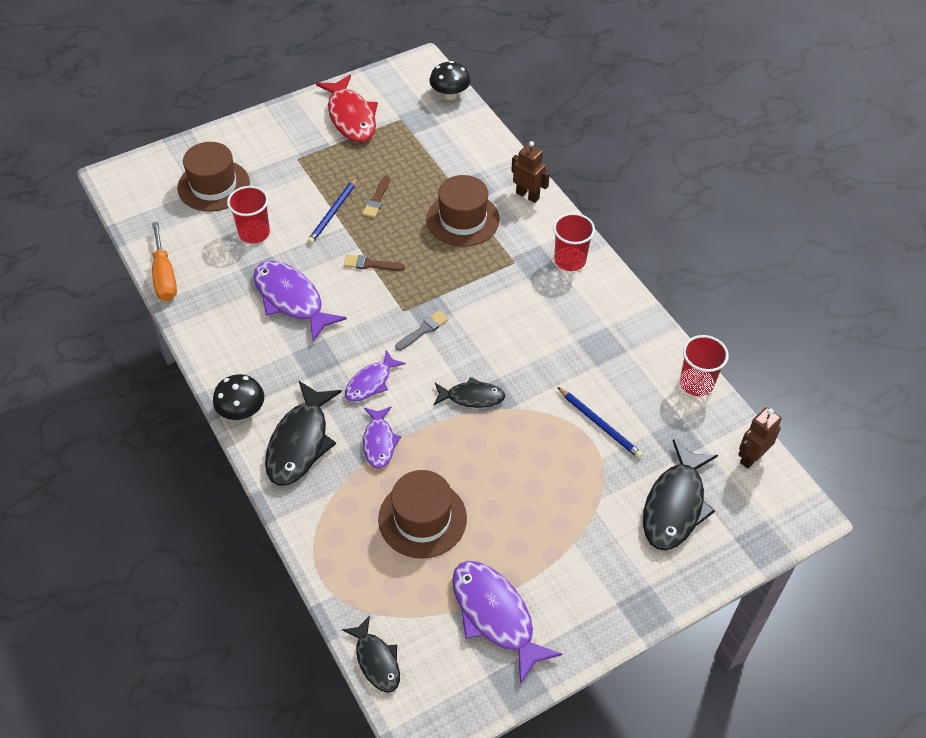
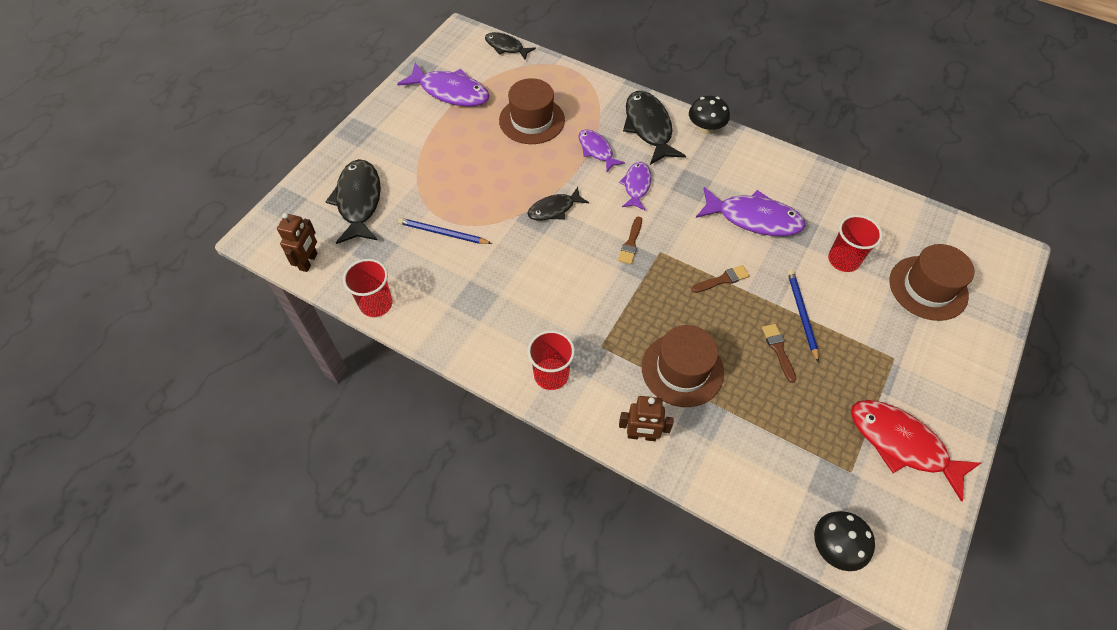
camera: 150 degrees right, 5 degrees up
(164, 276) = (865, 190): orange screwdriver -> none
(423, 330) = (631, 243): grey brush -> brown brush

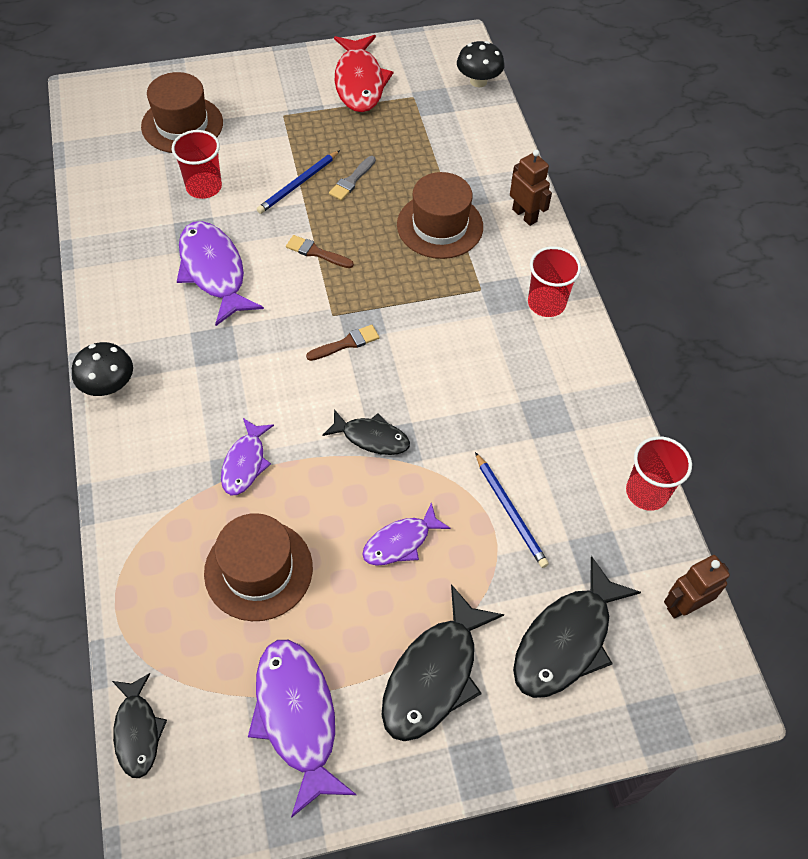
camera: 135 degrees left, 0 degrees up
(636, 185) = (263, 390): purple fish -> purple fish (400, 542)
(648, 127) = (157, 439): black fish -> black fish (434, 675)
(778, 350) = (352, 180): brown brush -> grey brush

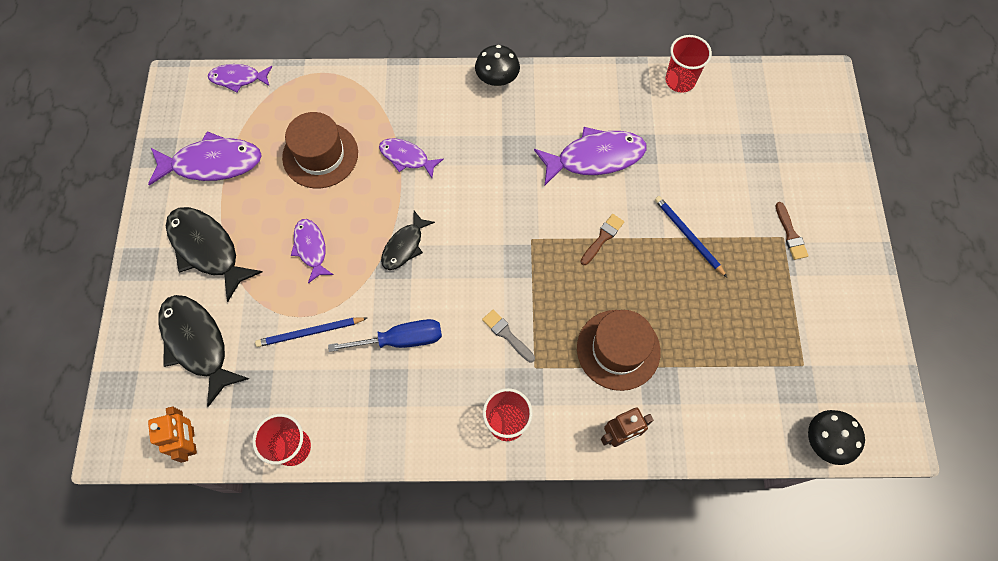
camera: 105 degrees right, 10 degrees up
(137, 731) = (238, 78): black fish -> purple fish
(182, 125) = (776, 151): brown hat -> none
(204, 187) = (694, 160): red cup -> red cup (680, 80)
(346, 343) = (499, 244): brown brush -> brown brush (790, 234)
(352, 180) = (687, 283): grey brush -> grey brush (507, 334)
(359, 82) = (828, 316): red fish -> none
(489, 415) = (401, 340): none -> blue screwdriver
(684, 605) = (190, 441): brown robot -> orange robot

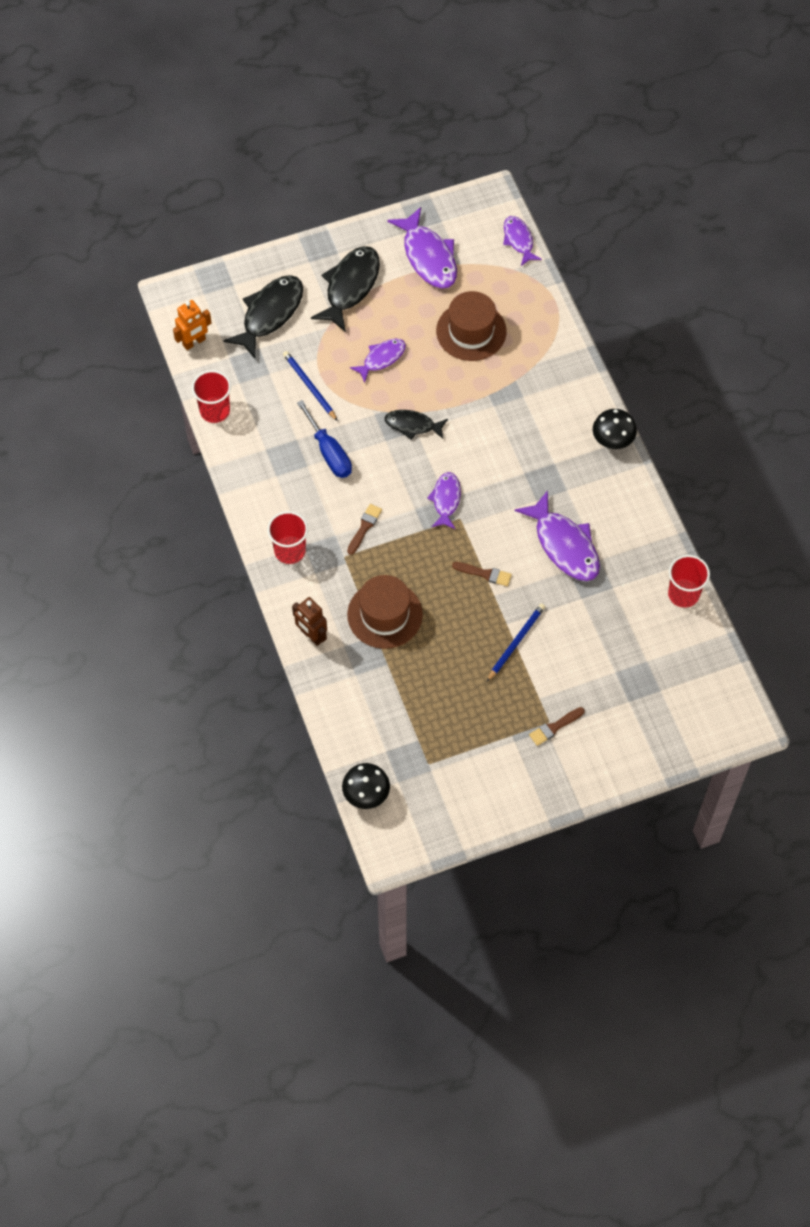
camera: 70 degrees right, 5 degrees down
(407, 157) = (497, 397): purple fish -> purple fish (446, 500)
(507, 334) = (364, 527): grey brush -> brown brush

